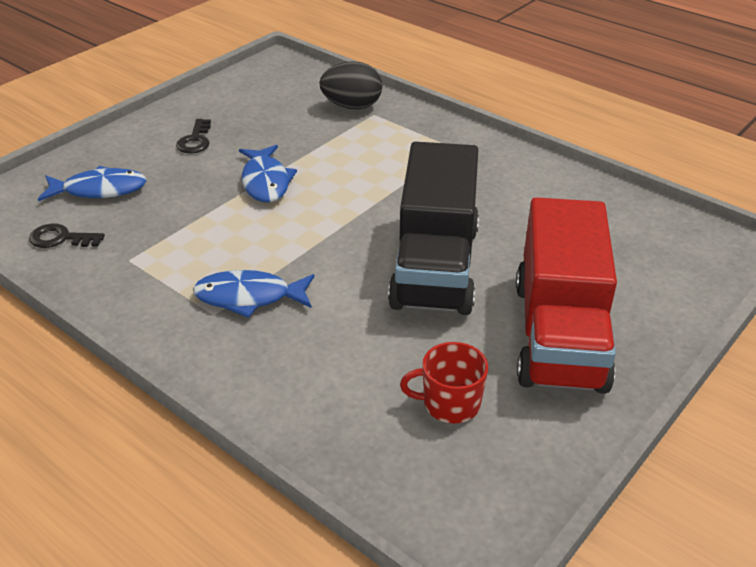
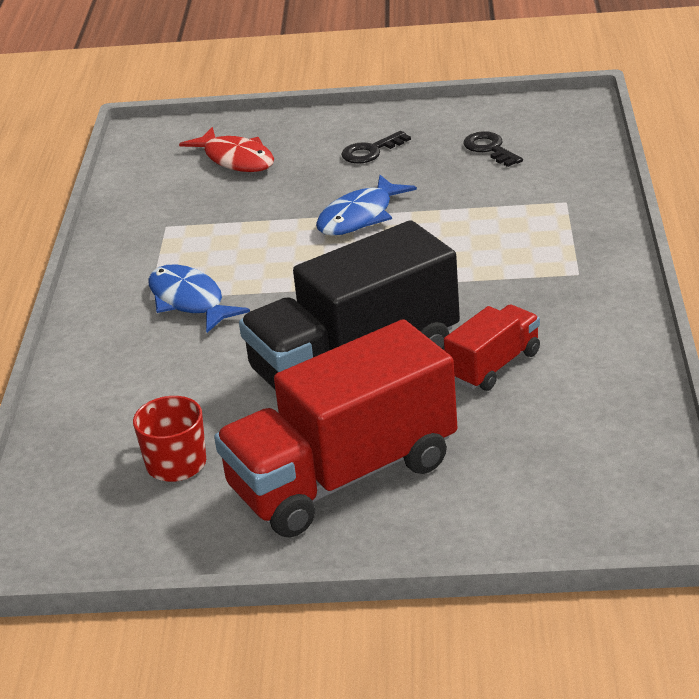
camera: 55 degrees right, 5 degrees down
(61, 238) = (153, 185): black key -> black key (489, 149)
(99, 190) = (236, 159): blue fish -> red fish
(352, 106) = (560, 184): black egg -> none
(510, 220) = (494, 366): none -> red truck

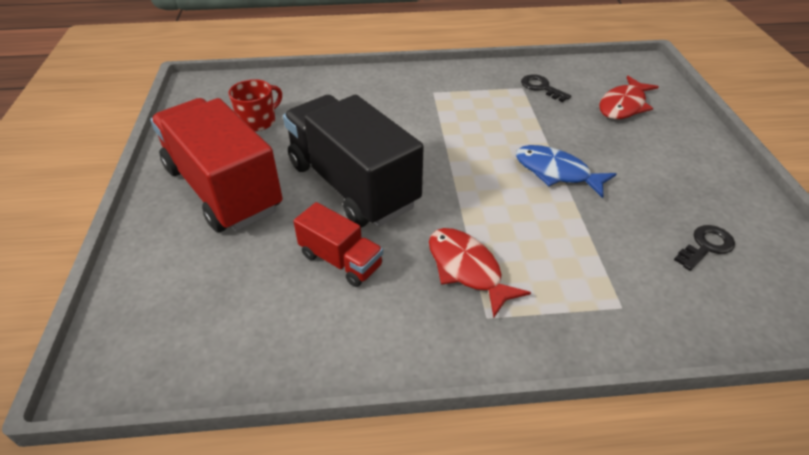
camera: 80 degrees right, 10 degrees up
(189, 301) = (430, 107): blue fish -> none
(371, 151) = (666, 171): black key -> black key (541, 87)
(513, 282) = (467, 269): none -> red fish

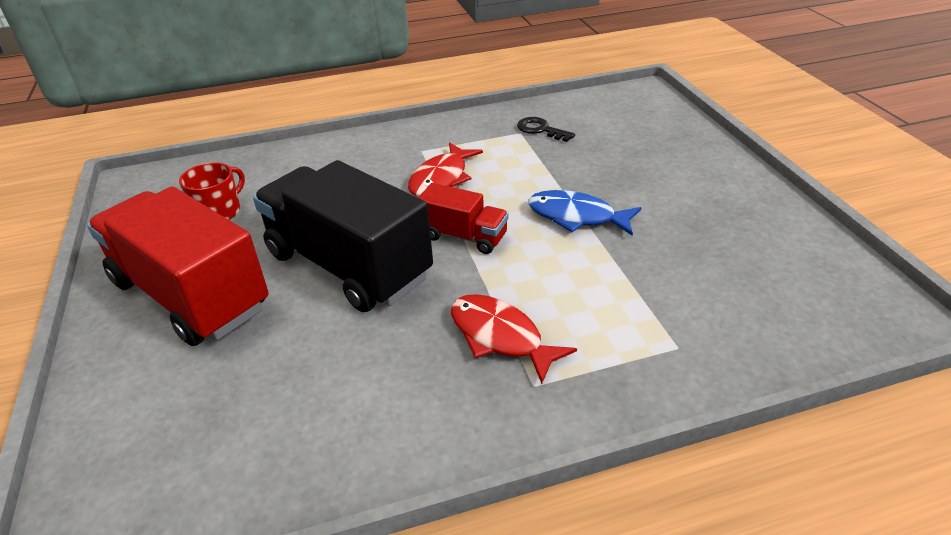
camera: 10 degrees left, 5 degrees down
(341, 260) = (351, 352): red truck -> red truck (464, 236)
(623, 105) = (633, 136): red fish -> red fish (441, 178)
(706, 246) = (750, 268): black key -> none

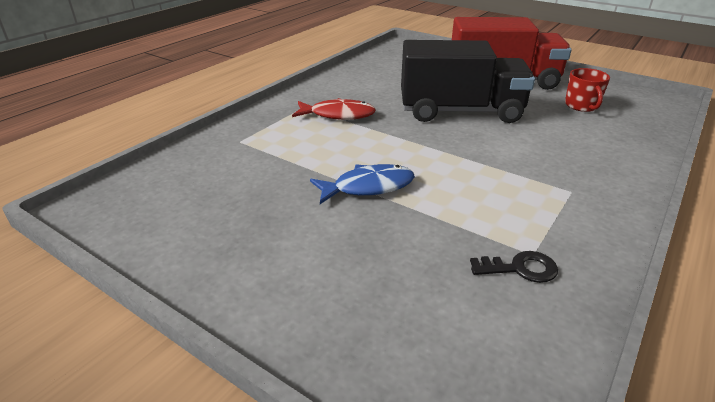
camera: 140 degrees right, 5 degrees down
(441, 178) = (508, 175): red fish -> none
(464, 236) = (425, 146): red truck -> none

